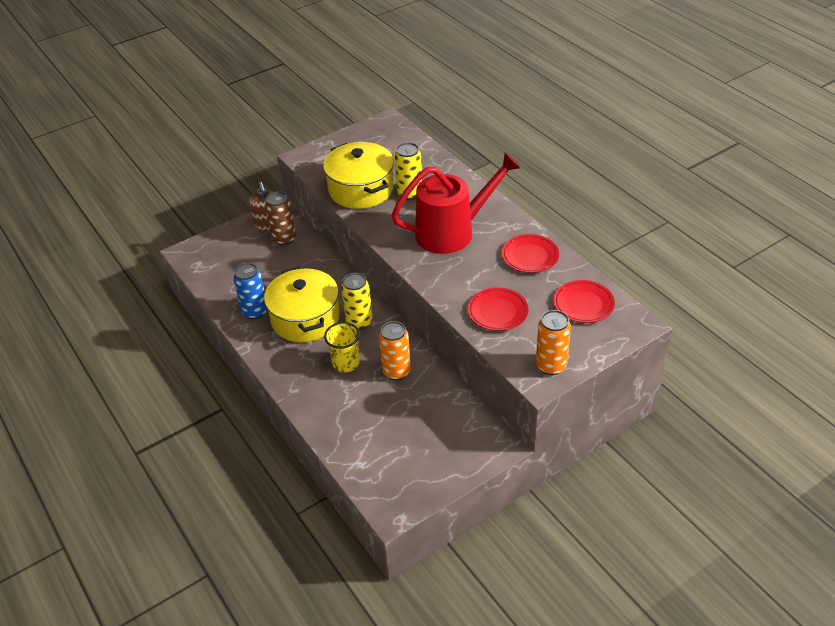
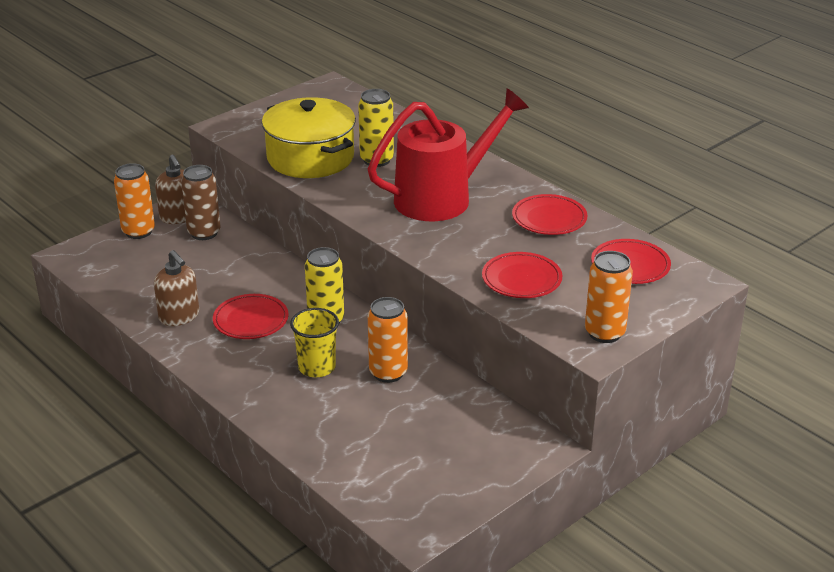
camera: 10 degrees left, 10 degrees down
(237, 235) = (138, 232): none -> orange can
(255, 312) = (179, 316): blue can -> brown soap dispenser
(305, 318) = (251, 320): yellow pot -> red plate

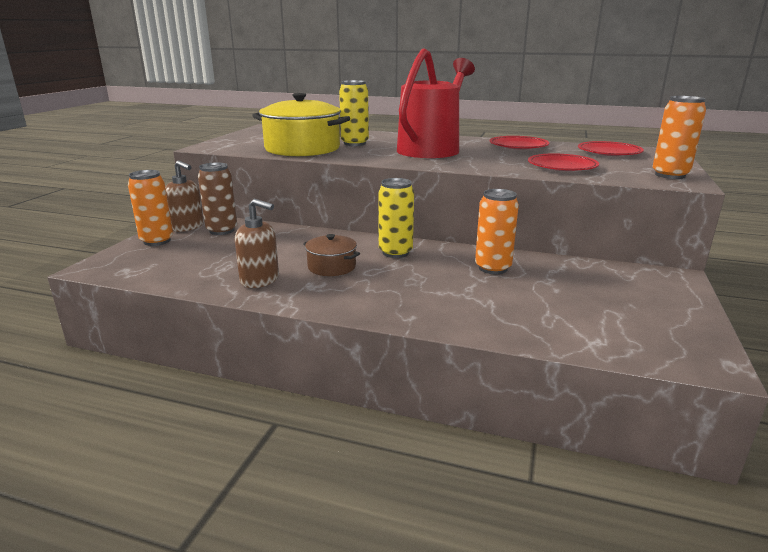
camera: 30 degrees left, 10 degrees down
(251, 320) = (331, 267): red plate -> brown pot
(317, 367) = (432, 279): yellow cup -> none

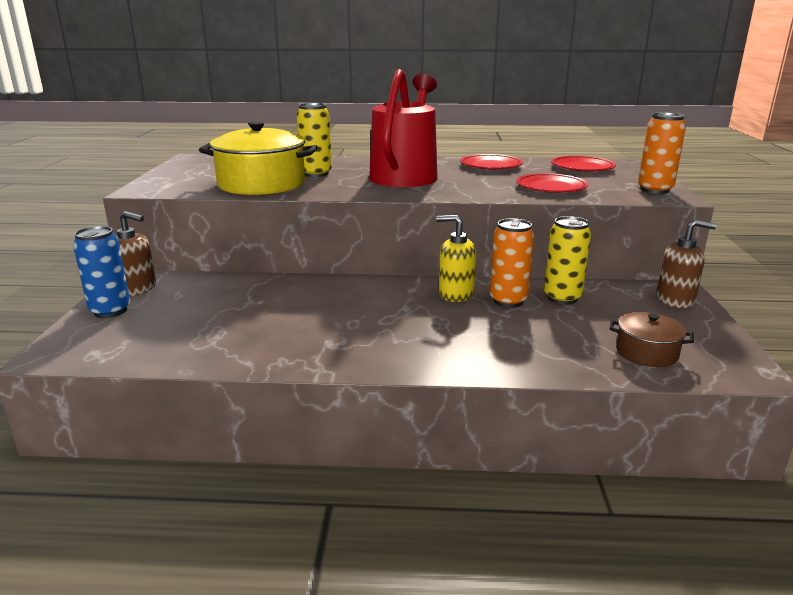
camera: 15 degrees left, 0 degrees up
(157, 241) = (110, 311): orange can -> blue can
(222, 230) = (184, 289): brown can -> none
(260, 280) = (270, 344): brown soap dispenser -> brown soap dispenser (675, 300)
(331, 267) = (341, 319): brown pot -> brown pot (646, 353)
(395, 252) = (399, 294): yellow can -> yellow can (562, 298)
(446, 257) = (455, 294): none -> yellow soap dispenser

